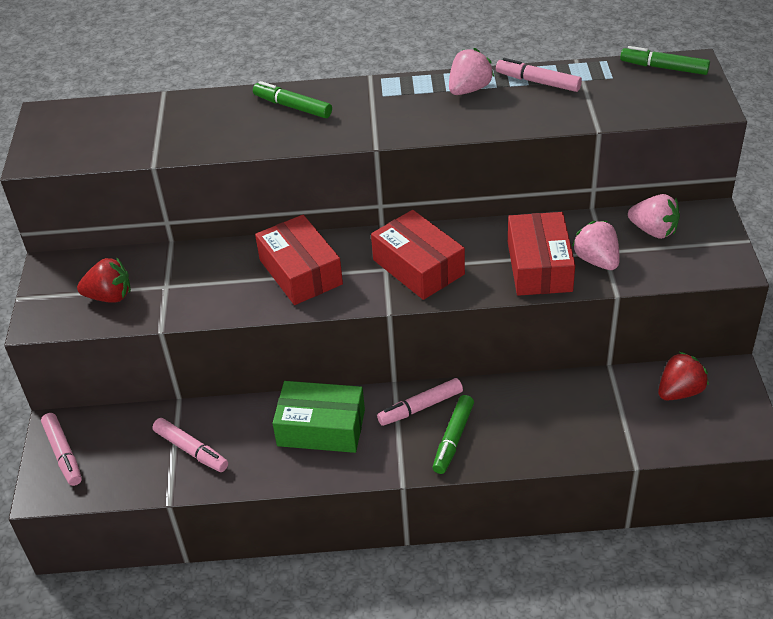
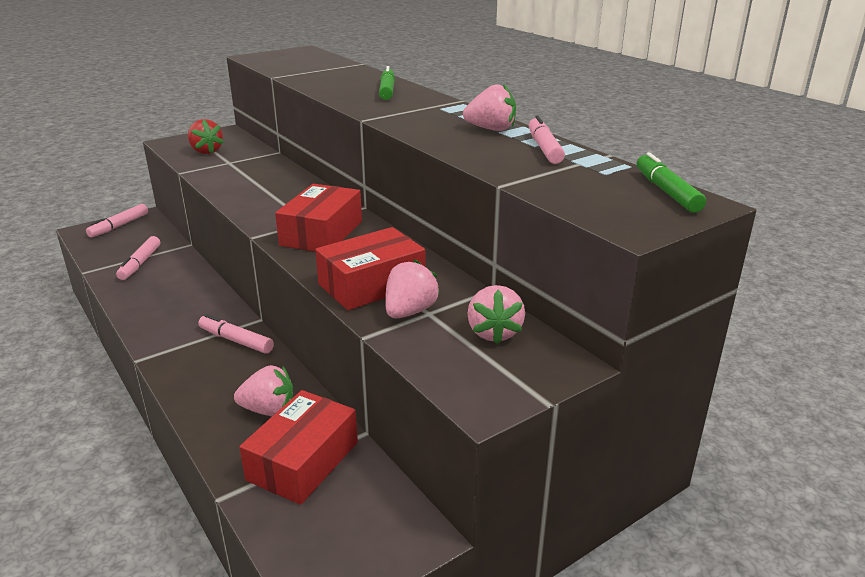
camera: 55 degrees right, 15 degrees down
(300, 272) = (278, 195): red box -> red box (303, 461)
(321, 428) = (187, 304): green box -> none
(453, 439) = (205, 369): green marker -> none
(544, 412) = (268, 410): none -> pink strawberry
(679, 391) = (359, 498): red strawberry -> none

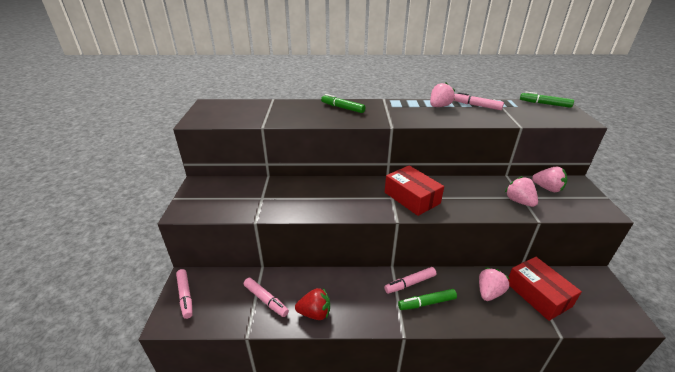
camera: 55 degrees left, 5 degrees up
(206, 151) = (228, 201): red strawberry -> red strawberry (315, 313)
(207, 362) = (426, 303): none -> green marker
(371, 284) = (485, 202): red box -> none

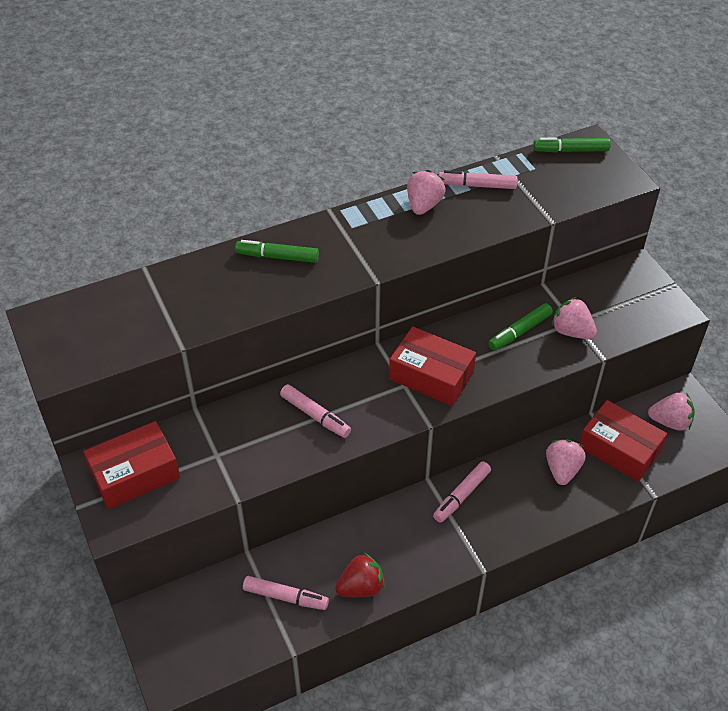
camera: 25 degrees left, 15 degrees up
(185, 296) = (168, 638): pink marker -> pink marker (315, 415)
(214, 193) = (135, 474): none -> red box
(426, 303) = (493, 515): green marker -> green marker (519, 331)
(547, 188) = (601, 293): pink strawberry -> pink strawberry (670, 422)

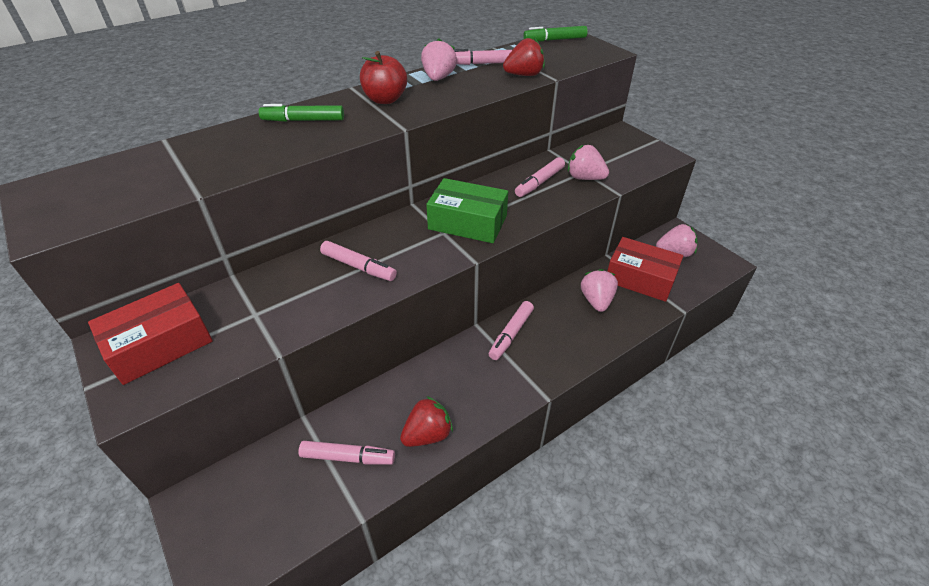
camera: 10 degrees left, 5 degrees down
(362, 234) = (385, 99): none -> red apple
(431, 376) = (467, 222): red box -> green box
(518, 211) = (524, 75): none -> red strawberry
(519, 331) = (539, 182): green marker -> pink marker

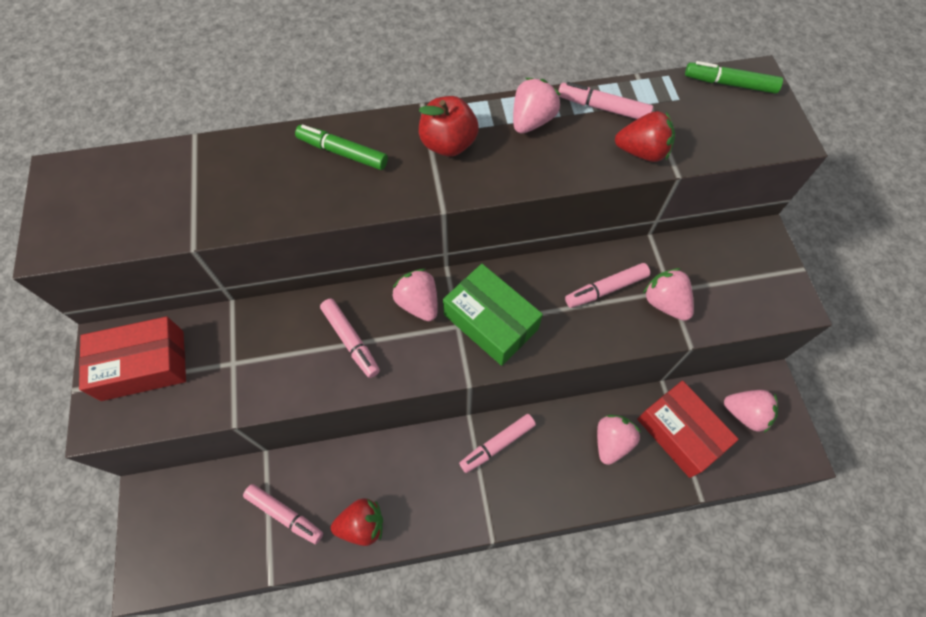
camera: 25 degrees right, 20 degrees up
(403, 229) = (418, 303): none -> pink strawberry

